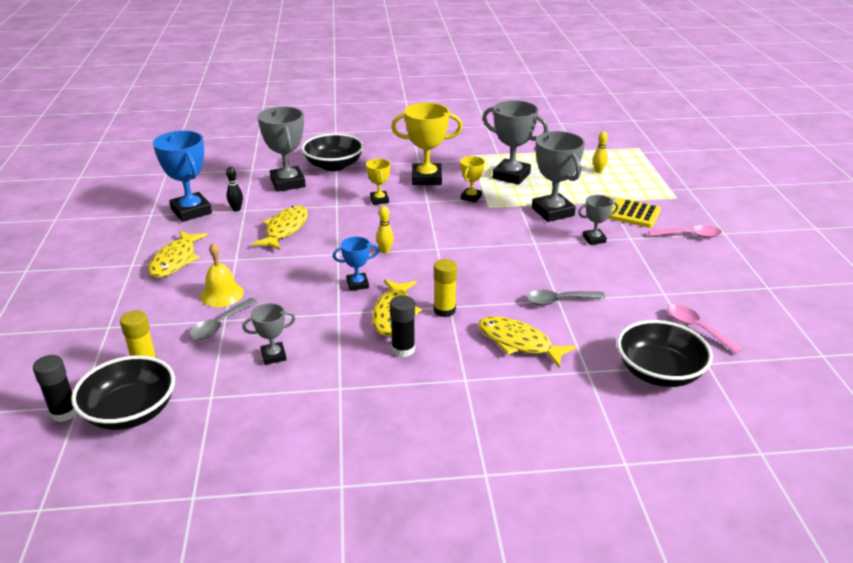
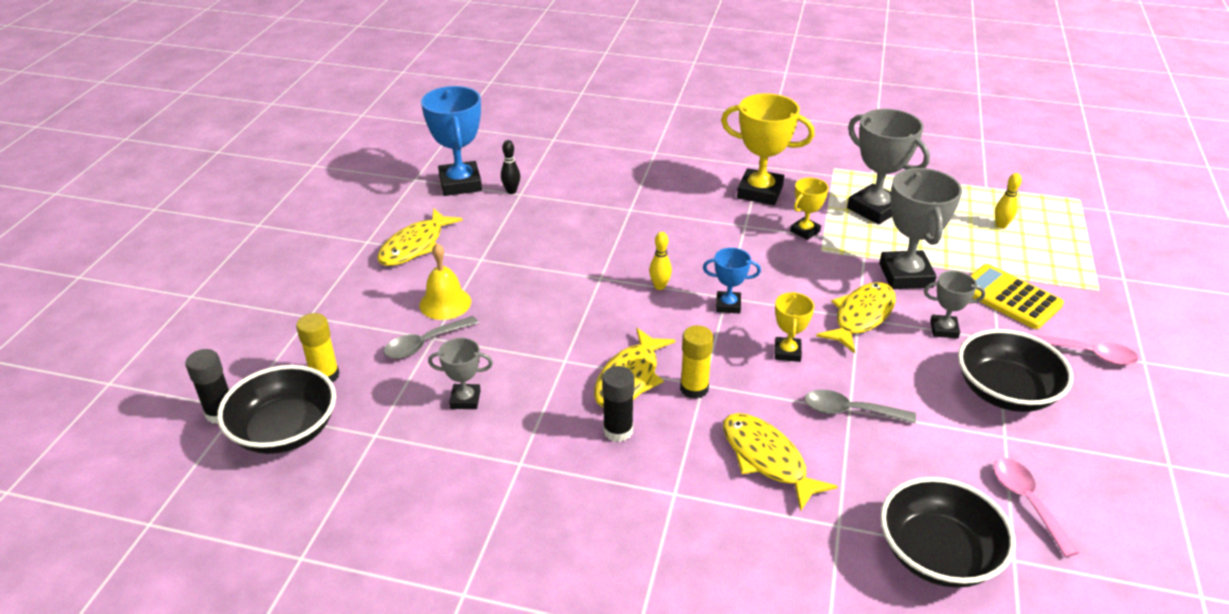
camera: 20 degrees right, 5 degrees up
(285, 229) = (554, 230): yellow fish -> yellow fish (861, 317)
(288, 183) = (586, 166): grey trophy -> none
(334, 165) = (652, 151): black bowl -> black bowl (1005, 392)
(357, 284) = (605, 326): blue trophy -> blue trophy (728, 305)
(379, 200) = (685, 212): yellow trophy -> yellow trophy (787, 352)

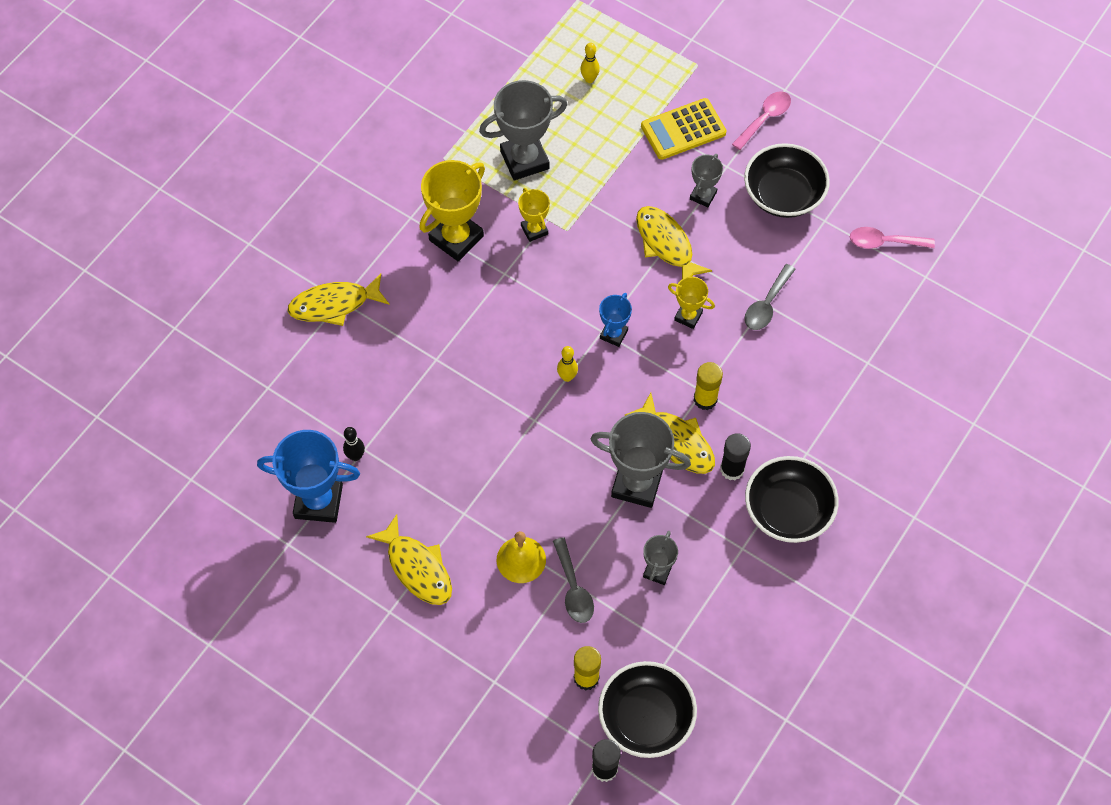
camera: 70 degrees left, 25 degrees up
(767, 459) = (795, 380): yellow fish -> yellow fish (334, 304)
(905, 275) = (627, 186): grey trophy -> grey trophy (637, 484)
(937, 554) = (908, 317): black bowl -> black bowl (788, 510)

